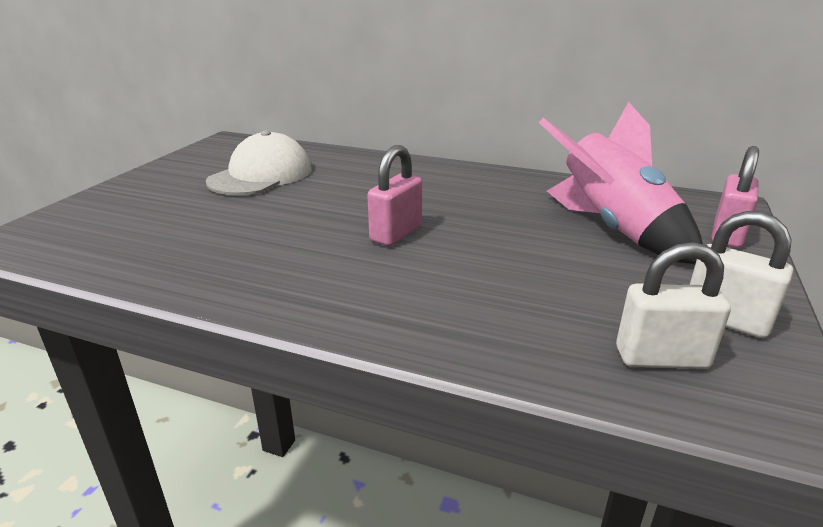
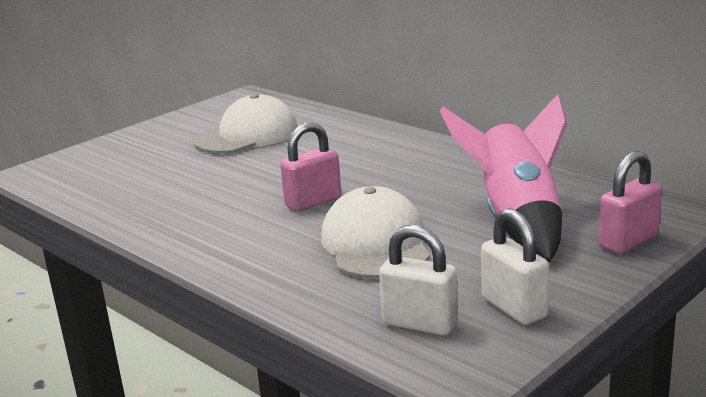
camera: 25 degrees right, 5 degrees down
(508, 270) = (375, 243): none -> white cap

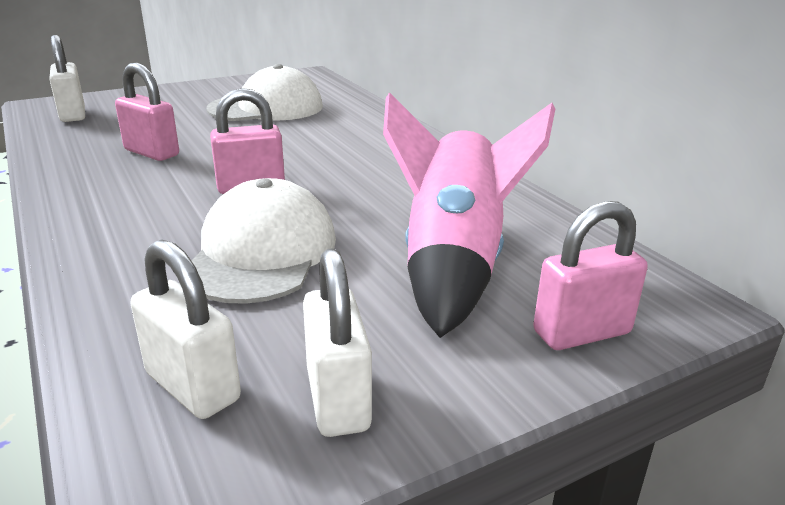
camera: 15 degrees right, 5 degrees up
(72, 176) = (73, 114): none -> white padlock
(194, 193) = (152, 153): none -> pink padlock

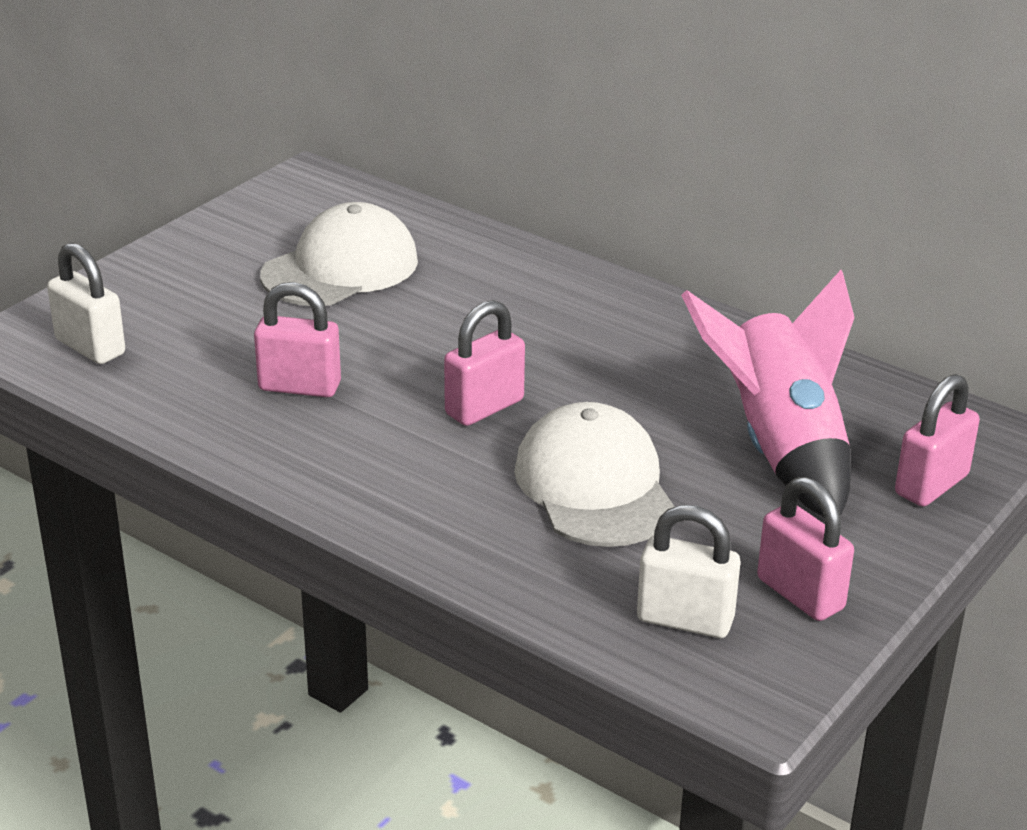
camera: 25 degrees left, 5 degrees up
(338, 399) = (800, 594): white padlock -> pink padlock

